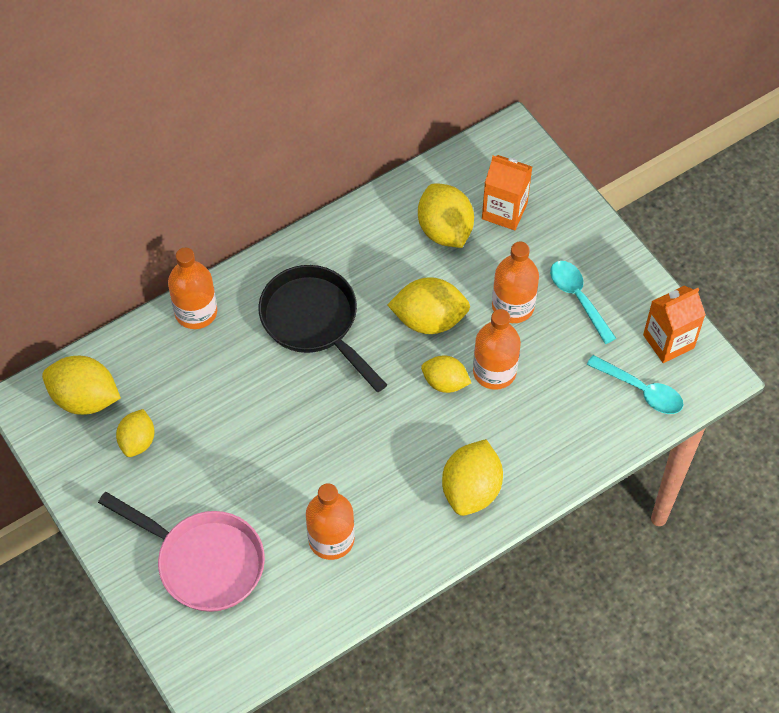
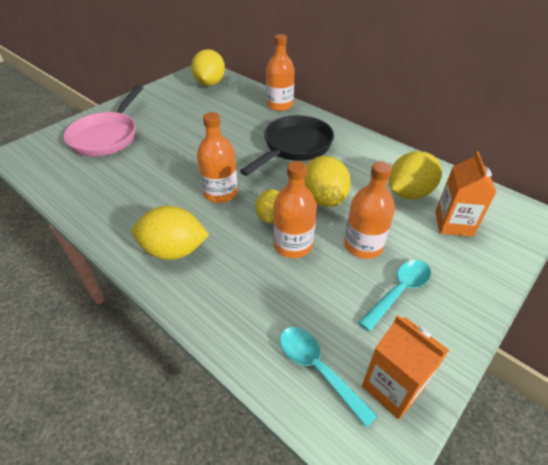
camera: 75 degrees right, 15 degrees down
(137, 441) = (186, 102): yellow lemon -> none
(331, 539) = (124, 183): orange bottle -> orange bottle (220, 193)
(641, 390) = (318, 369): turquoise spoon -> turquoise spoon turned 120 degrees clockwise

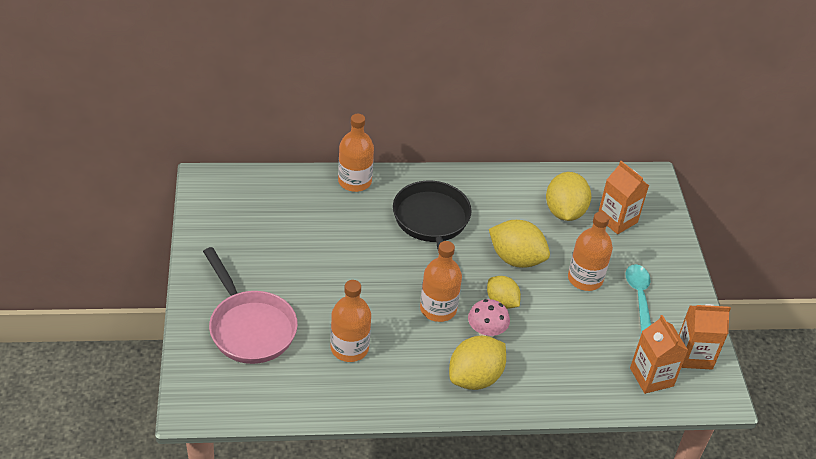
camera: 50 degrees left, 0 degrees up
(210, 83) = (244, 196): yellow lemon -> none
(228, 228) = (486, 333): none -> pink mushroom
(293, 245) = (543, 312): orange bottle -> orange bottle (349, 348)
(318, 369) = (651, 377): turquoise spoon -> orange carton

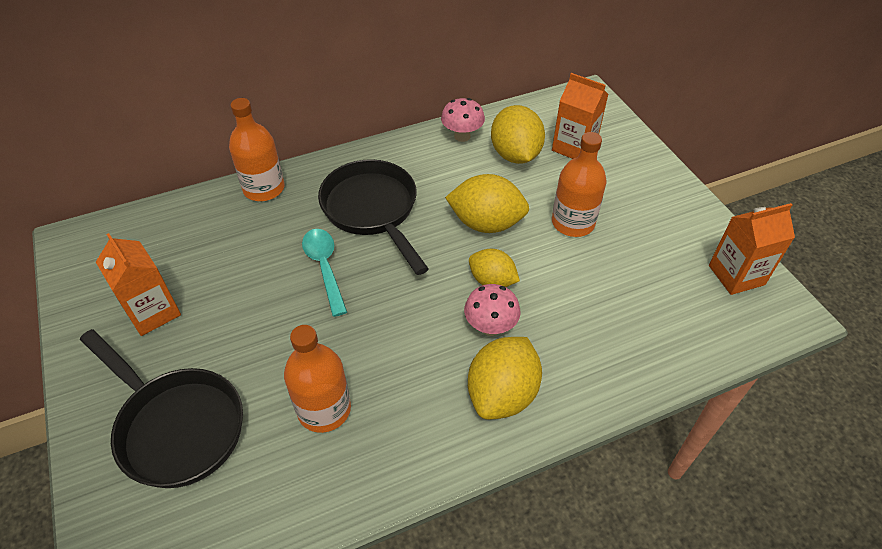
camera: 15 degrees left, 5 degrees up
(250, 327) = (176, 426): pink pan -> black pan
(438, 309) = (419, 315): orange bottle -> none
(527, 184) = (462, 136): none -> pink mushroom
(639, 296) = (640, 224): turquoise spoon -> turquoise spoon (324, 268)
(651, 377) = (706, 318): orange carton -> orange carton (153, 312)

